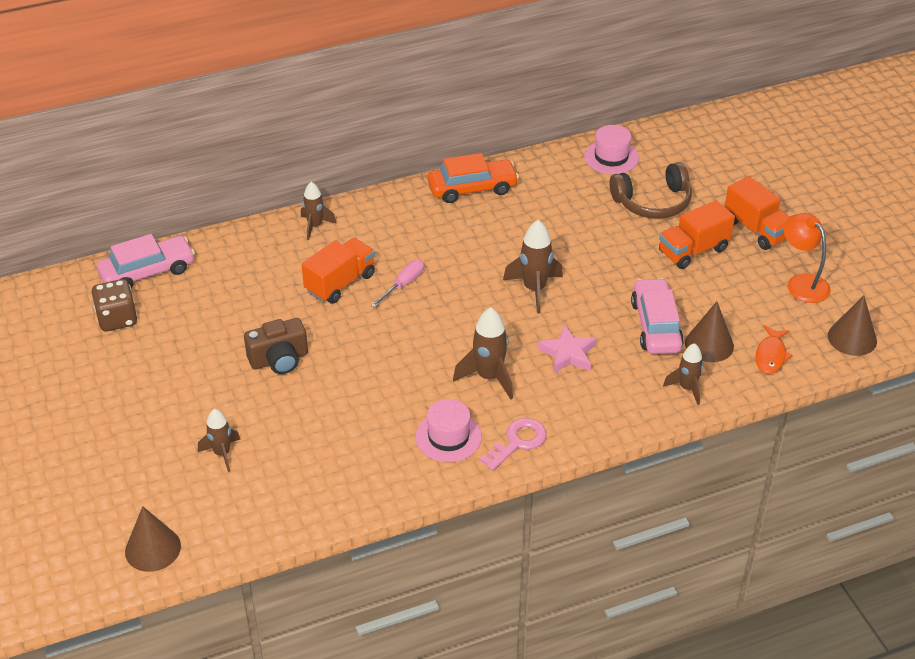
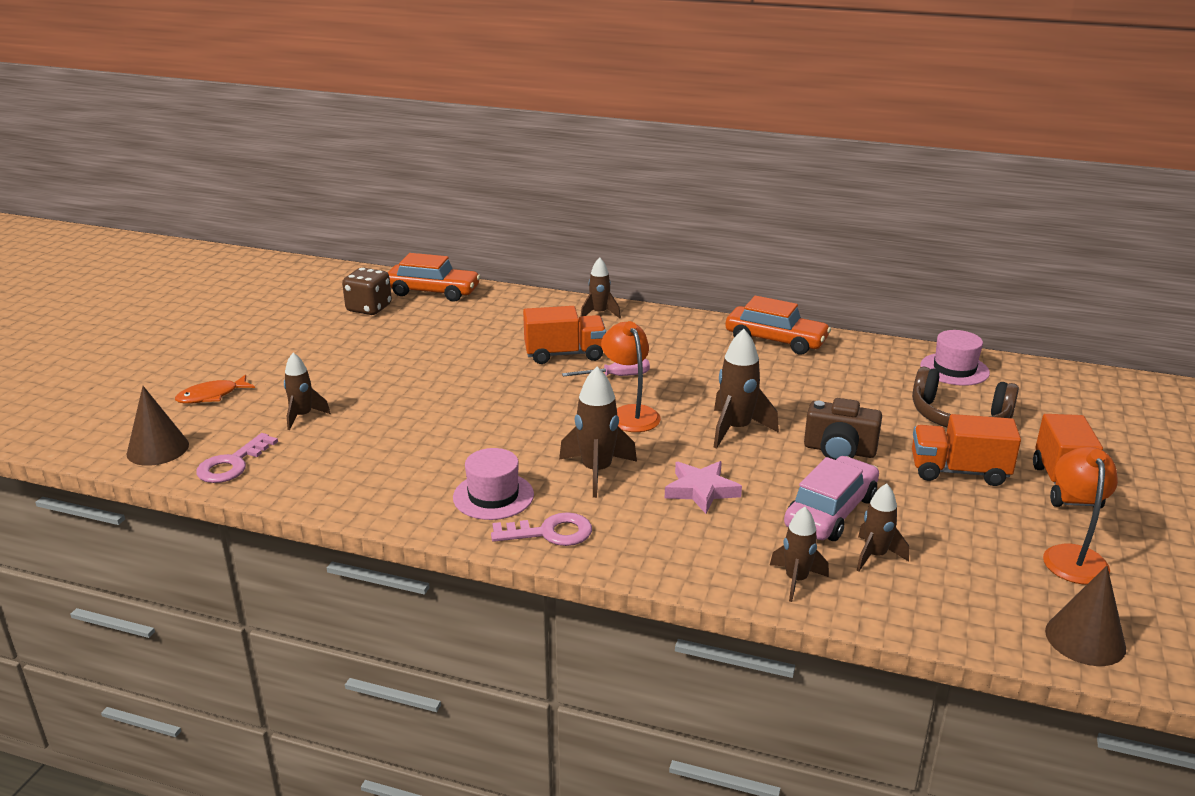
camera: 40 degrees right, 15 degrees down
(147, 272) = (433, 292): pink car -> orange car
(232, 525) = (232, 464): none -> pink key
(279, 359) = (440, 380): brown camera -> brown camera (839, 450)
(452, 314) = (630, 413): none -> orange lamp
(709, 344) = (875, 556): brown cone -> brown rocket
(771, 355) = (944, 602): orange fish -> orange fish (211, 396)

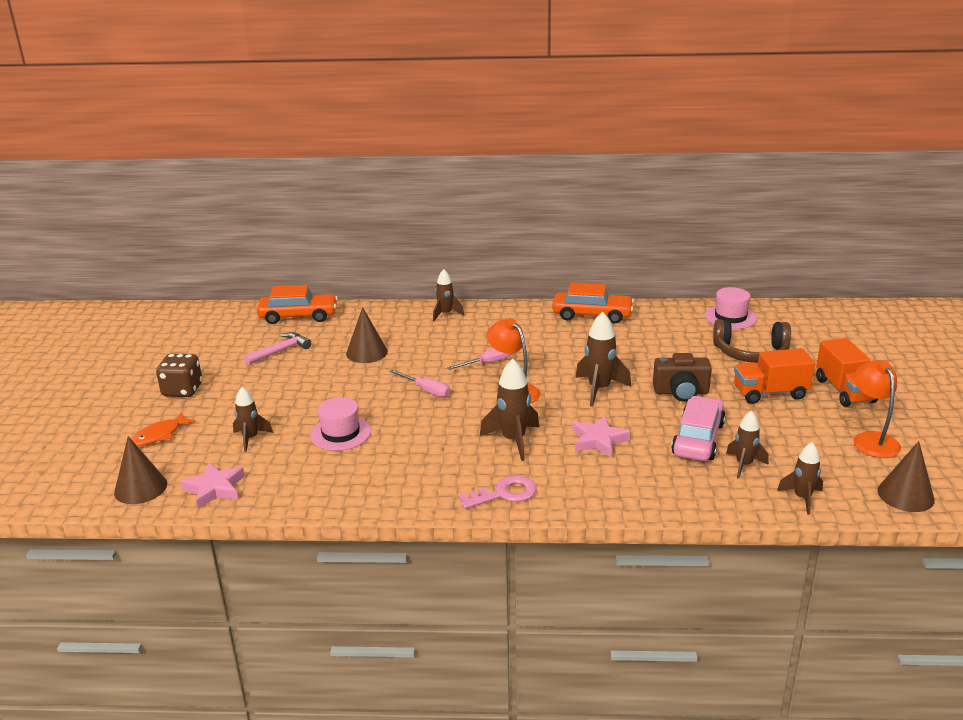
camera: 15 degrees left, 0 degrees up
(232, 464) = (215, 488): pink key -> pink star
(369, 308) = (252, 338): brown dice -> brown dice (182, 390)
(392, 326) = (281, 351): none -> pink hammer
(484, 343) = (366, 352): none -> brown cone
(493, 496) = (445, 474): pink hat -> pink hat (340, 433)
(527, 396) = (426, 390): none -> pink screwdriver
(565, 354) = (437, 351): orange truck -> none
(796, 580) = (699, 493): brown rocket -> brown rocket (802, 498)

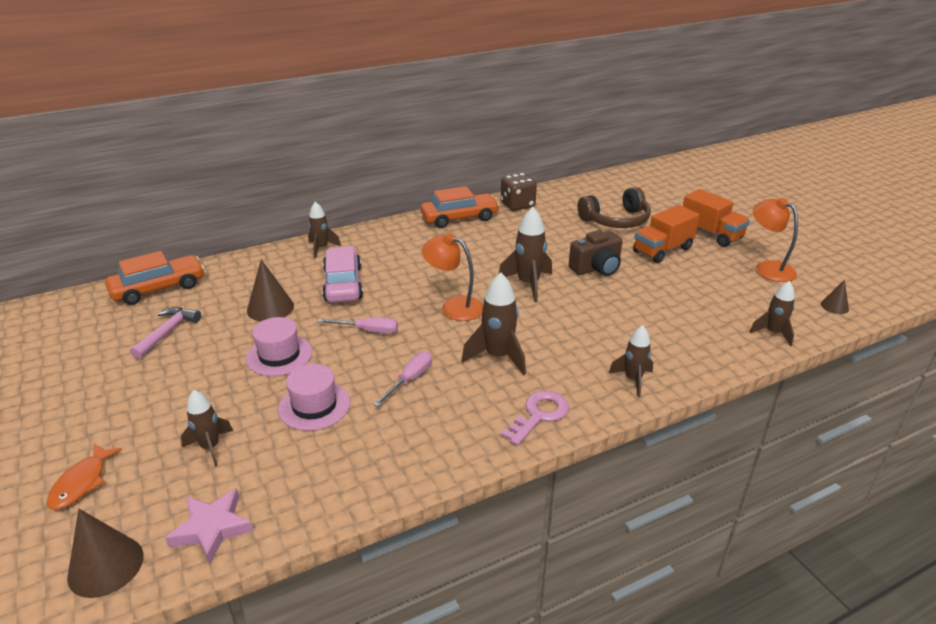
camera: 30 degrees left, 5 degrees up
(182, 390) = (72, 414): brown dice -> brown dice (517, 205)
(487, 363) = (405, 286): pink screwdriver -> pink screwdriver (410, 380)
(598, 440) = (572, 333): pink star -> none
(698, 439) = (649, 306): pink car -> pink car (343, 284)
(730, 317) = (572, 194): pink hat -> pink hat (279, 355)
(744, 465) = (705, 318): brown rocket -> brown rocket (633, 380)
(905, 495) = (834, 306): brown cone -> brown cone, size x0.57

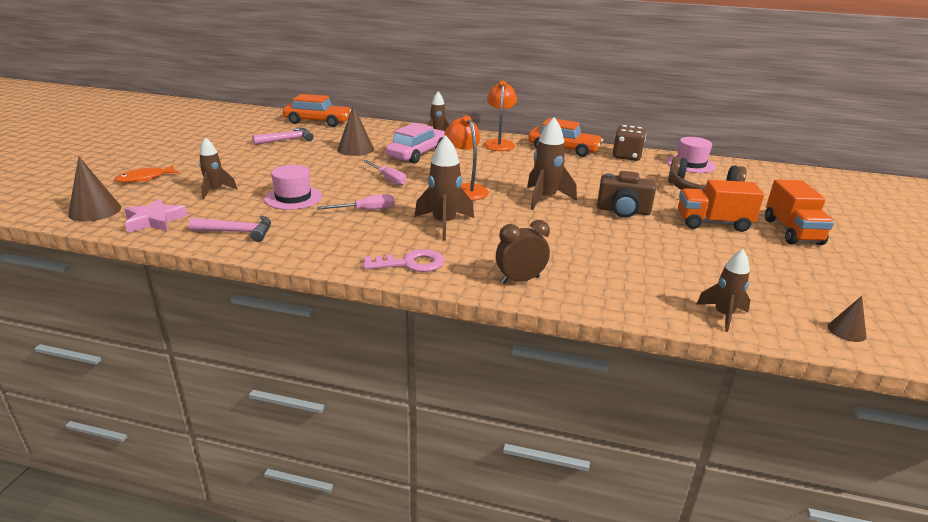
camera: 40 degrees right, 5 degrees down
(279, 355) = (319, 170): pink hat -> pink hat (690, 164)
(334, 481) = (238, 232): none -> pink hammer
(633, 380) = (520, 280): brown rocket -> brown clock
(767, 268) = (814, 275): orange lamp -> orange lamp (499, 143)

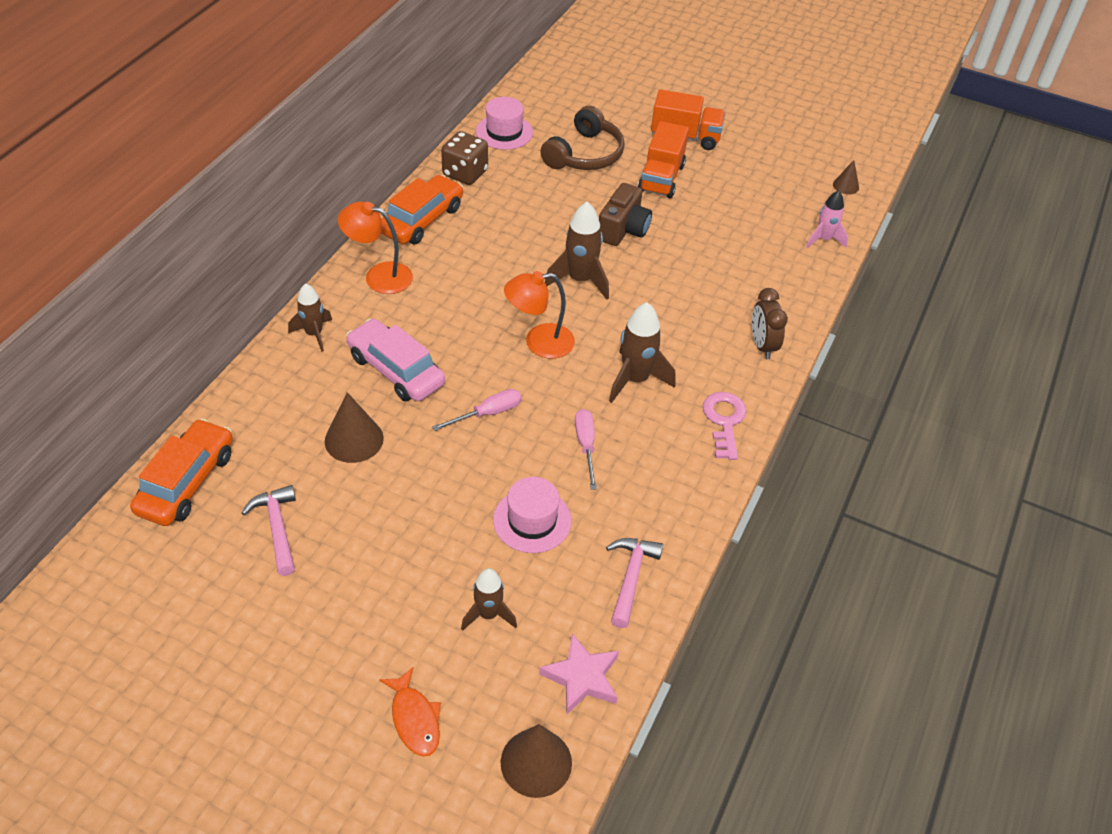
camera: 80 degrees left, 20 degrees up
(723, 315) = (824, 239): brown rocket -> pink rocket

